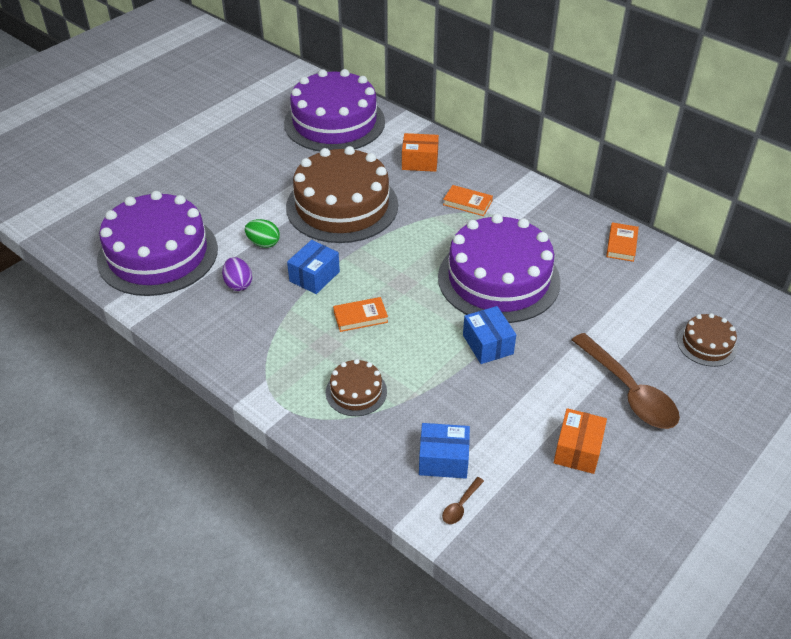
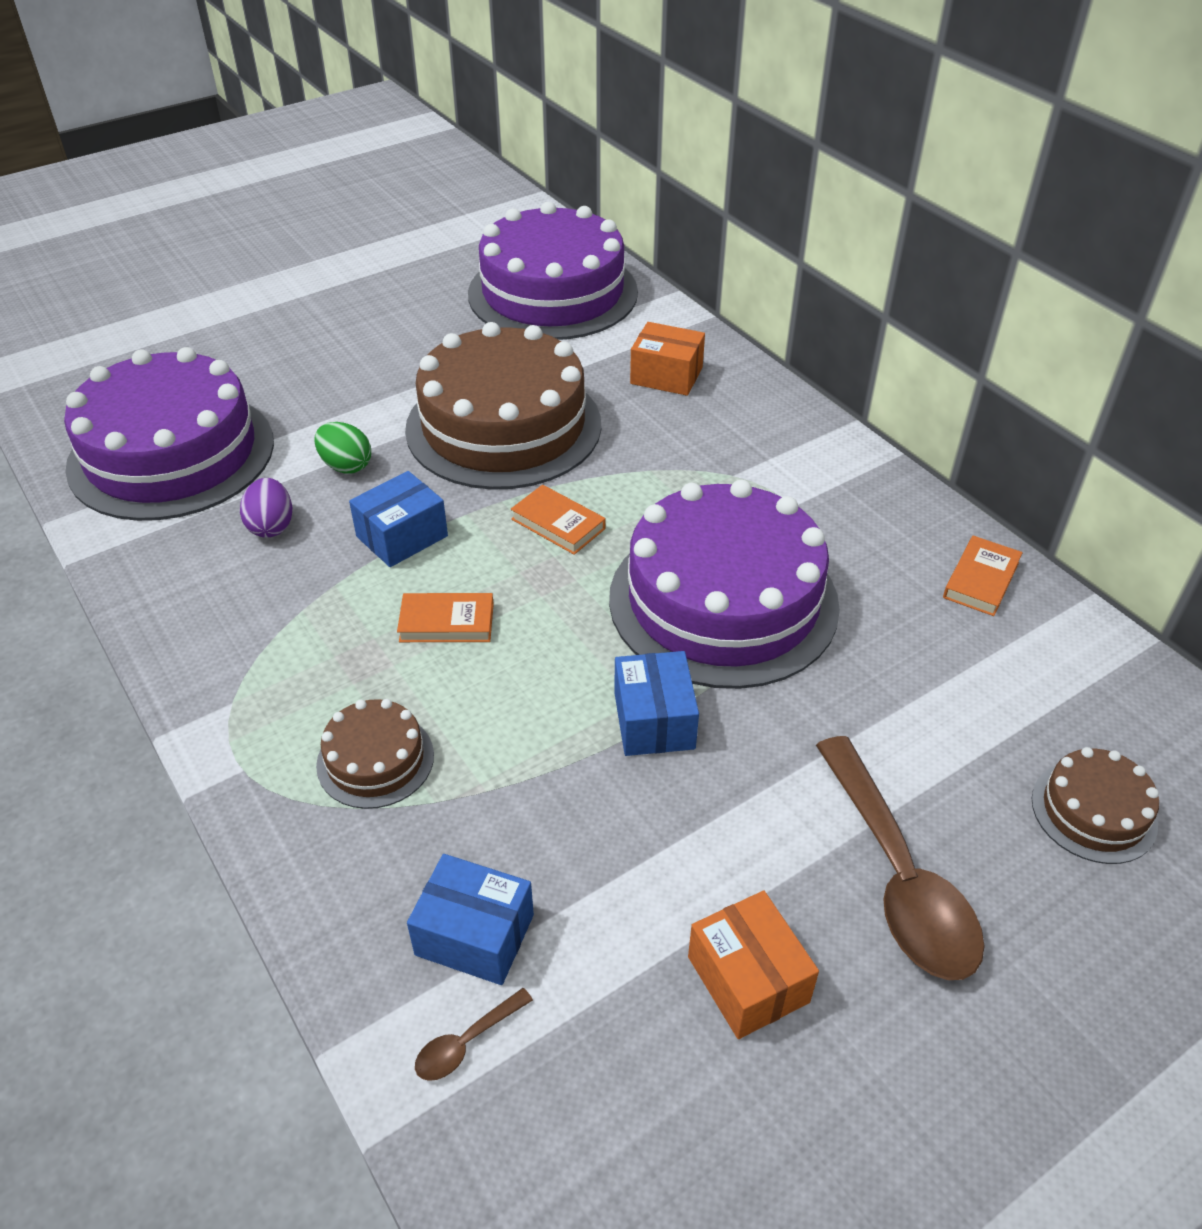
camera: 15 degrees right, 0 degrees up
(467, 203) = (720, 457): orange book -> orange book (558, 524)
(577, 450) = (748, 979): orange box -> orange box turned 60 degrees counterclockwise

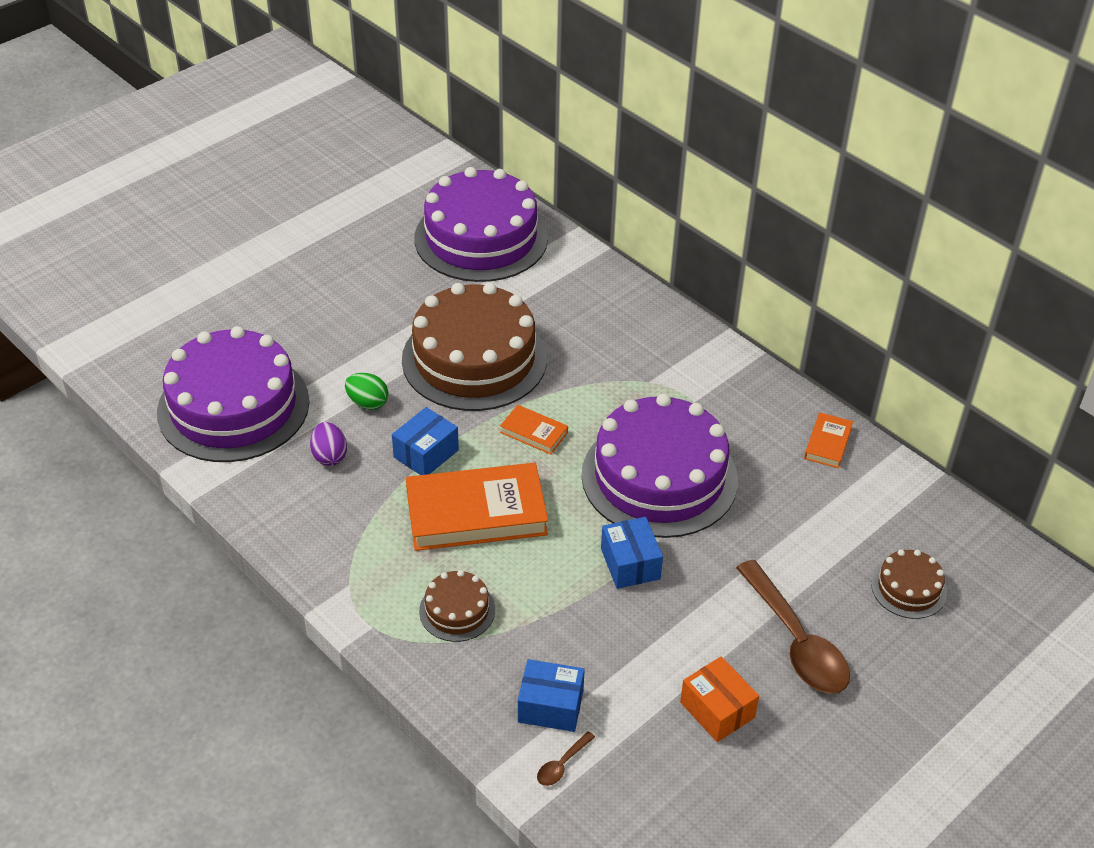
camera: 10 degrees left, 0 degrees up
(447, 622) = (476, 513): orange book -> orange book, size x2.13
(666, 375) = (584, 304): orange box -> none

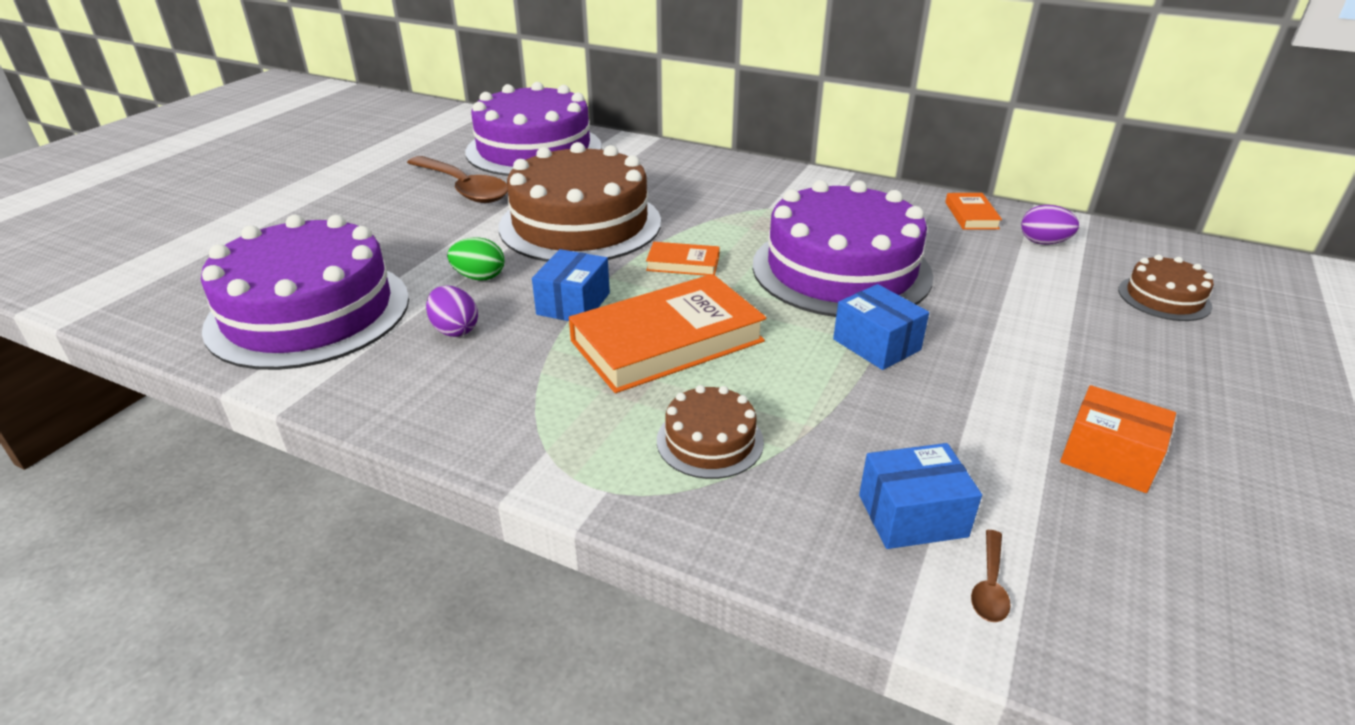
camera: 20 degrees left, 10 degrees down
(796, 641) = (1115, 367): brown spoon -> brown spoon (463, 188)
(864, 496) = (1043, 242): none -> purple egg

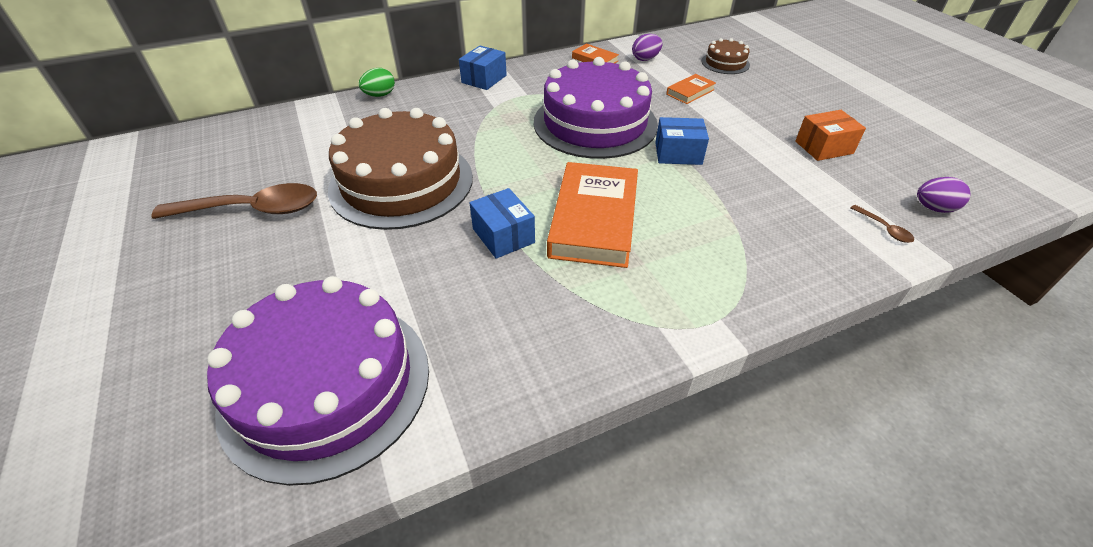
camera: 50 degrees left, 10 degrees up
(455, 330) = (466, 307): purple egg -> purple egg (933, 208)
(479, 277) = (407, 262): green egg -> green egg (380, 95)
(534, 149) = (250, 148): purple cake -> none
(683, 263) = (514, 169): orange book -> orange book (690, 92)
(710, 441) = (709, 255): brown cake -> none
(912, 515) = (823, 222): blue box -> blue box (484, 79)

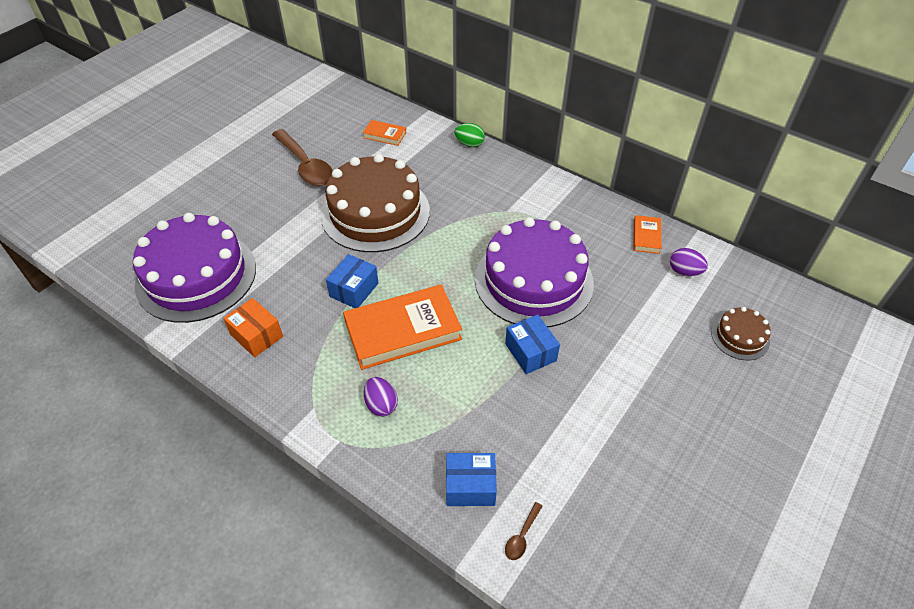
camera: 60 degrees right, 5 degrees up
(484, 79) = (543, 185): blue box -> blue box (470, 486)
(690, 92) = (648, 327): orange book -> orange book (384, 135)
(823, 147) = (631, 463): orange box -> orange box (256, 335)
(933, 208) = (587, 578): purple egg -> purple egg (381, 405)

